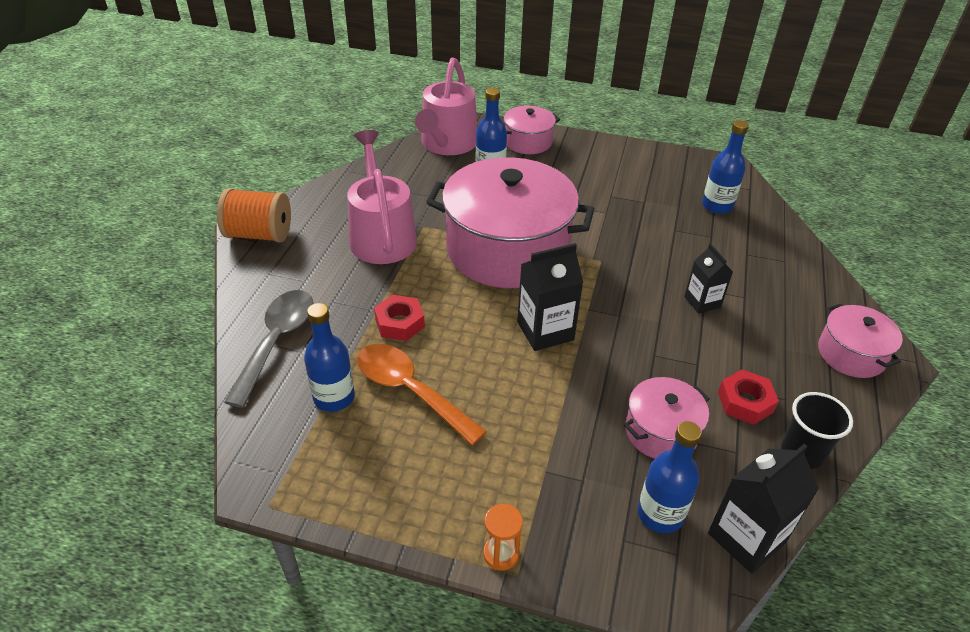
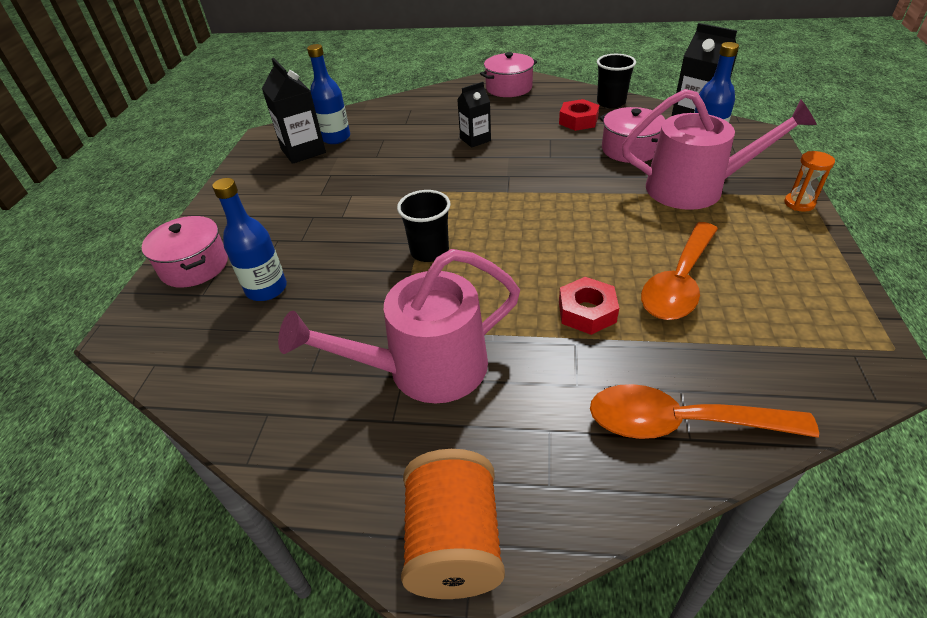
camera: 95 degrees left, 0 degrees up
(277, 341) = (680, 423): grey spoon -> orange spoon
(334, 397) = (728, 338): blue bottle -> none
(447, 144) = (183, 346): pink watering can -> pink watering can (694, 188)
(507, 249) = (429, 251): pink pot -> black cup
(545, 331) = (549, 211): black carton -> black carton (303, 151)

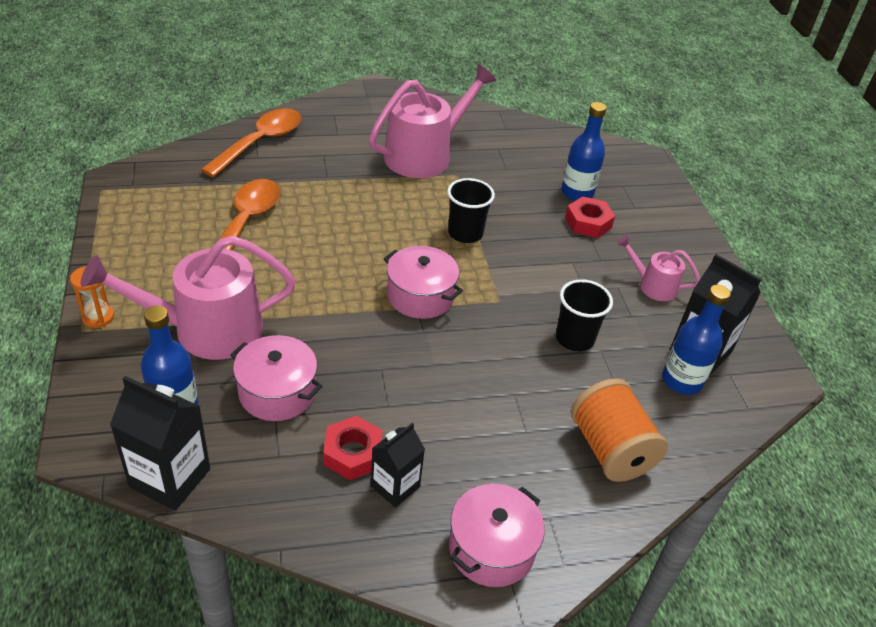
camera: 155 degrees right, 0 degrees up
(194, 266) = (656, 205): pink pot -> pink pot (420, 296)
(289, 192) = (653, 286): none -> pink watering can
(454, 543) = (375, 95): orange spool -> orange spool (610, 449)
(475, 139) = (490, 394): black carton -> black carton (395, 486)
(587, 312) = (320, 196): red nut -> red nut (588, 223)
(611, 103) = (303, 513): black cup -> black cup (574, 338)
(680, 423) = (260, 142): orange spoon -> orange spoon turned 45 degrees counterclockwise

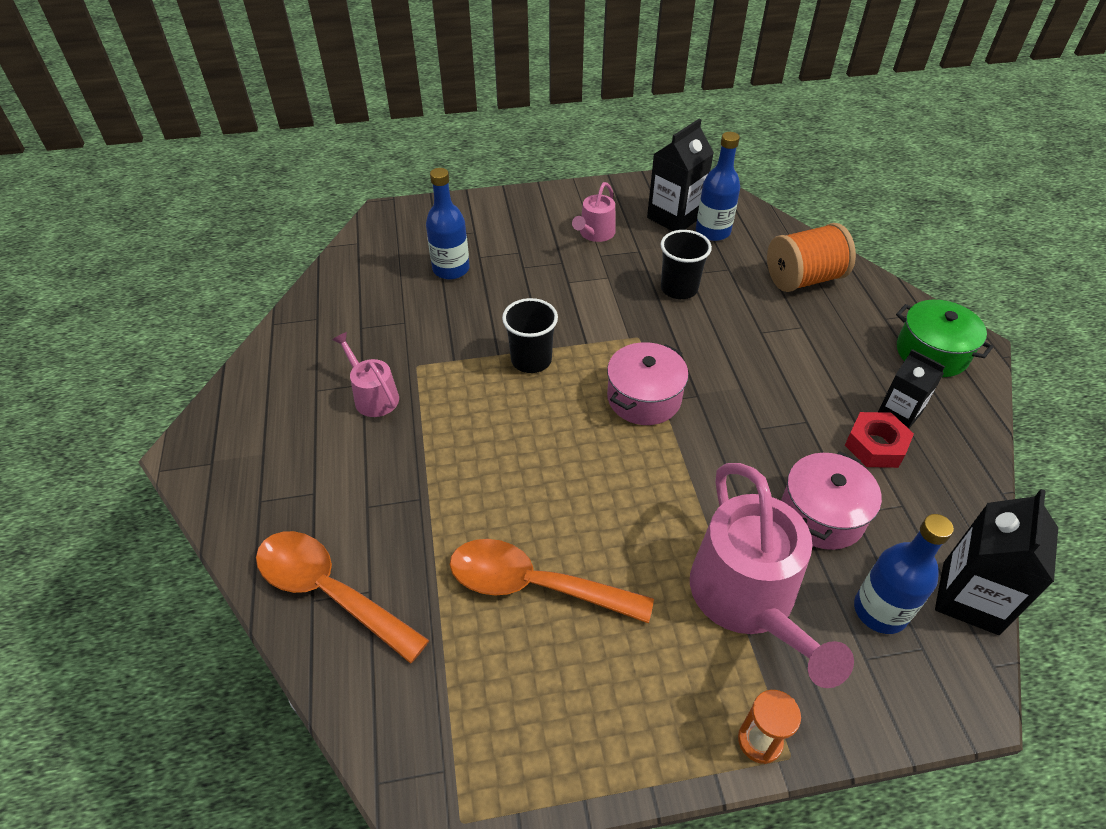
camera: 85 degrees left, 5 degrees up
(424, 155) = (373, 396): pink watering can -> pink watering can, size x0.51
(491, 548) = (931, 353): pink pot -> green pot
(588, 223) = (503, 266): red nut -> none

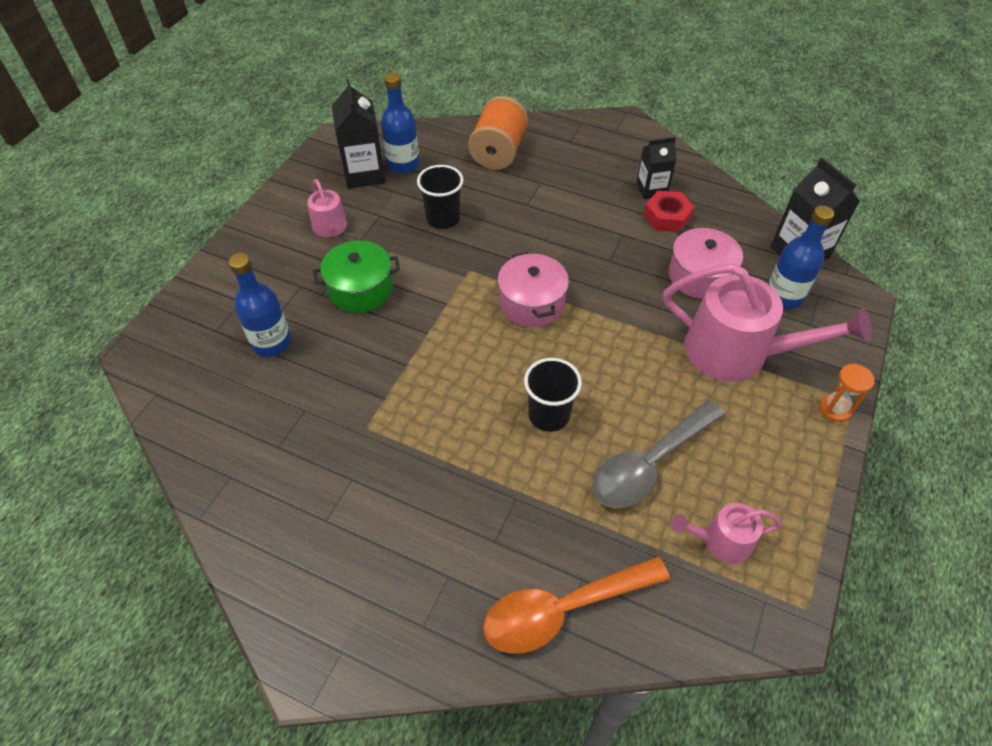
camera: 55 degrees left, 5 degrees up
(373, 396) = (374, 477): pink watering can -> pink watering can (721, 541)
(531, 360) = (433, 347): black cup -> black cup (549, 415)
(534, 585) = (649, 464): orange spoon -> grey spoon
(931, 353) = (616, 142): green pot -> green pot (360, 289)

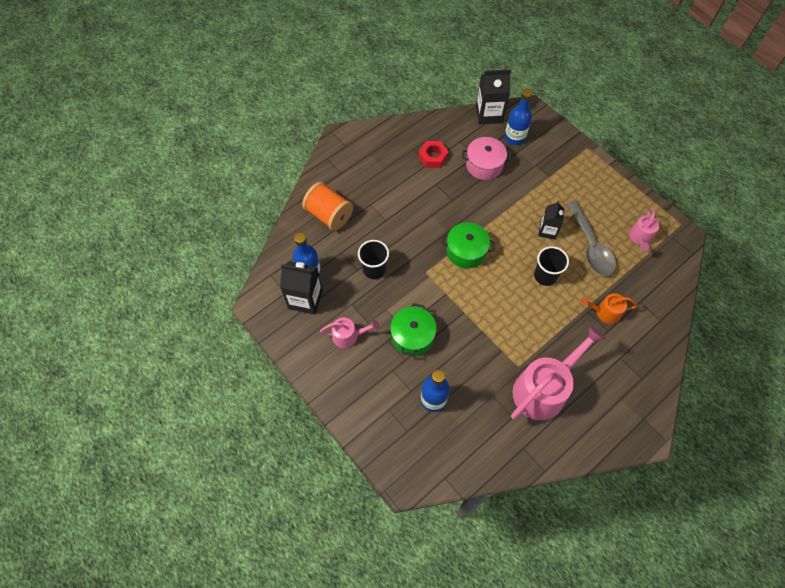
camera: 65 degrees left, 10 degrees up
(528, 525) = (605, 312): none -> orange watering can
(531, 303) = (466, 251): pink pot -> green pot
(562, 610) = (652, 316): orange spoon -> none
(651, 189) = (407, 153): black carton -> black carton (547, 231)
(736, 352) = (541, 176): pink watering can -> pink watering can (543, 389)
(835, 409) = (589, 157): orange hourglass -> none

